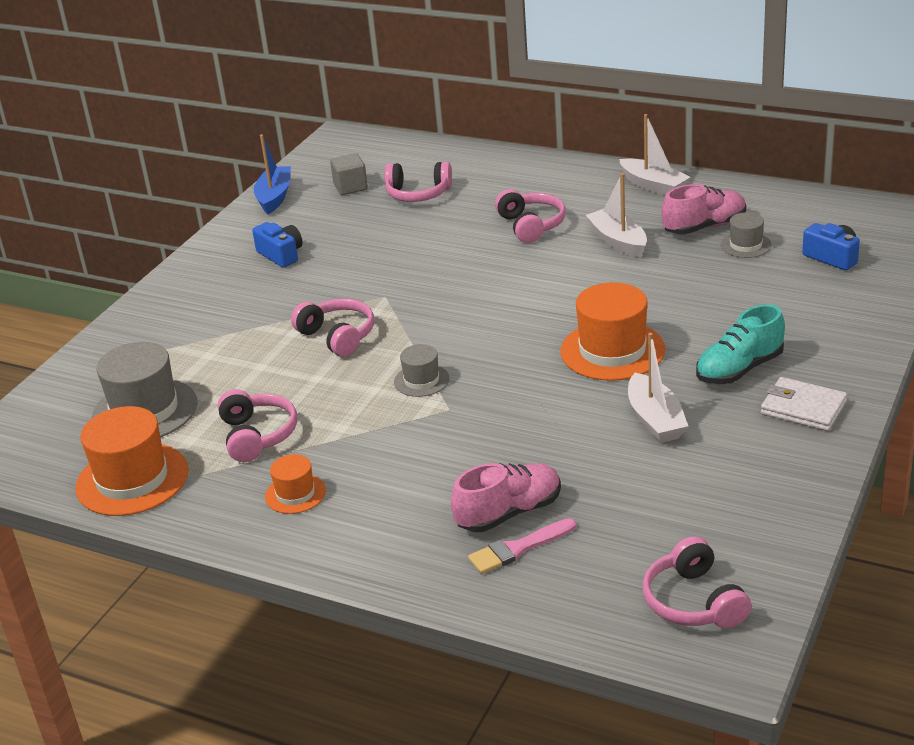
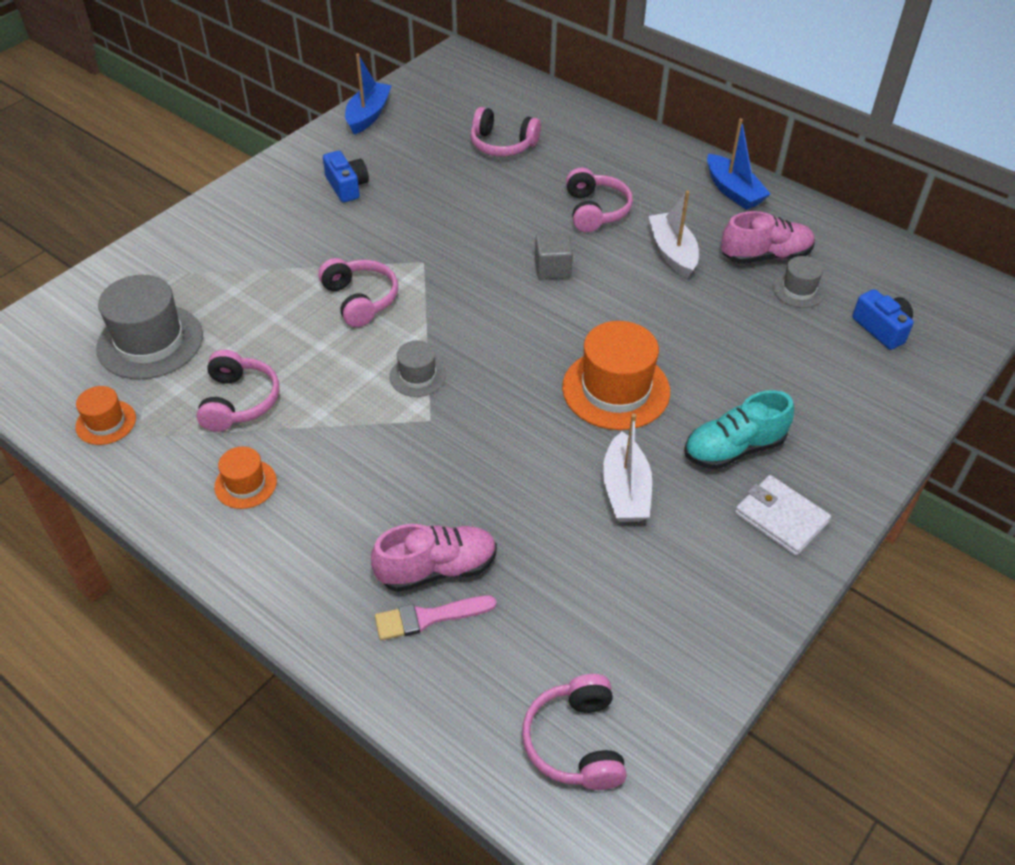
camera: 10 degrees right, 15 degrees up
(132, 479) = (106, 422): orange hat -> orange hat, size x0.53
(350, 187) = (442, 121): grey cube -> grey cube (552, 269)
(653, 186) = (733, 191): white boat -> blue boat

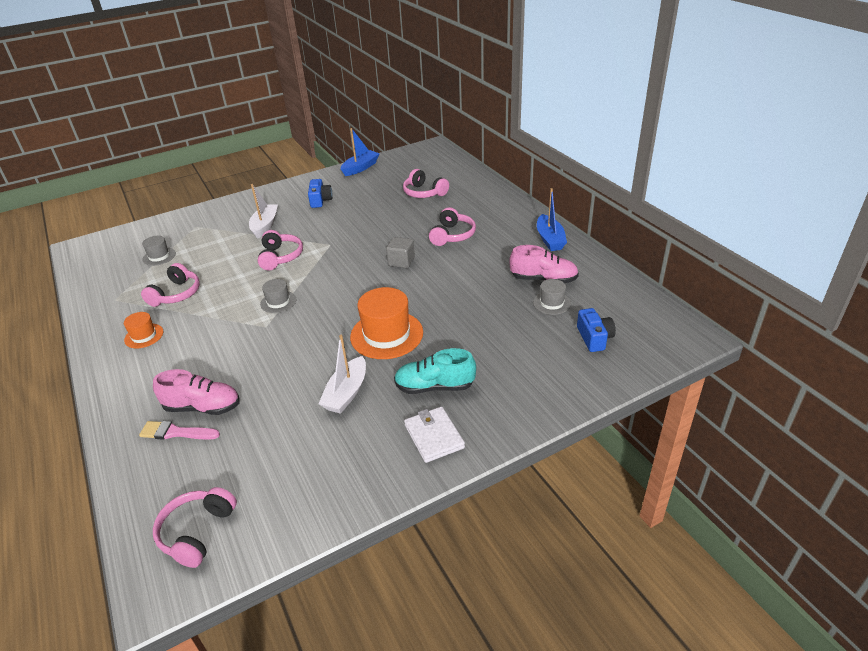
camera: 25 degrees right, 10 degrees down
(106, 422) = (105, 290): orange hat -> none
(150, 342) = (159, 256): grey hat -> grey hat, size x0.53
(672, 252) = (483, 266): white boat -> white boat (265, 226)

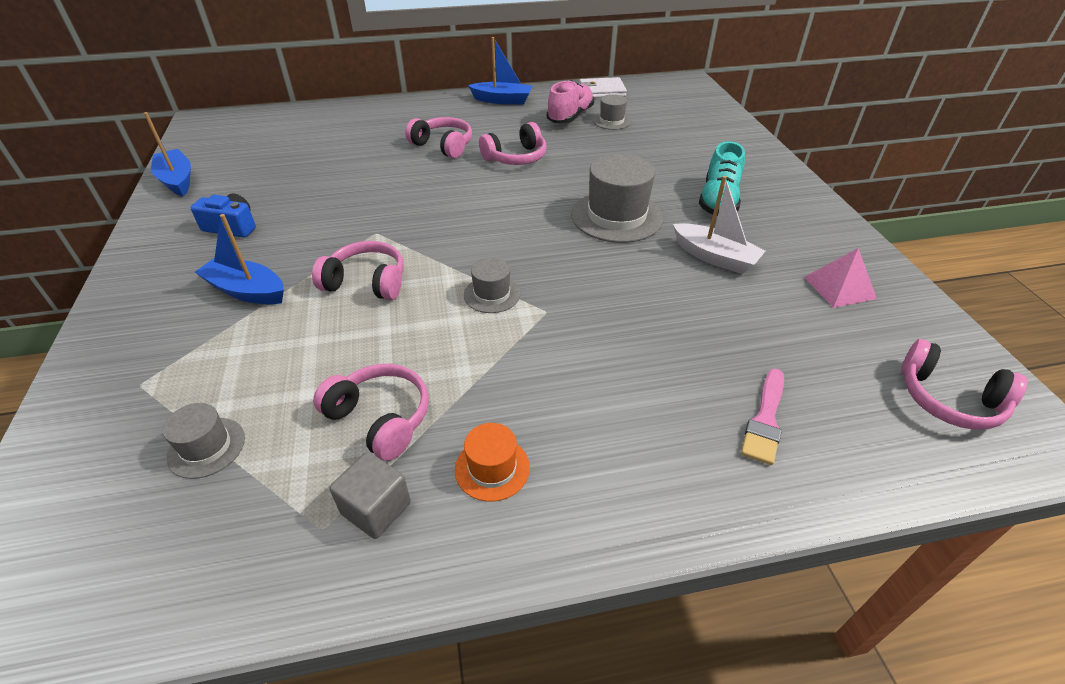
camera: 75 degrees left, 5 degrees up
(203, 407) = (714, 387): pink shoe -> none
(265, 226) = (247, 291): white boat -> blue boat
(323, 469) = (839, 287): none -> pink pyramid
(386, 334) = (616, 216): orange hat -> grey hat
(401, 261) = (470, 185): grey cube -> grey cube (376, 508)
(424, 193) = (320, 146): pink headphones -> pink headphones (516, 158)
(434, 436) = (793, 213): white wallet -> white wallet (602, 91)
(594, 338) = (673, 115): blue camera -> none

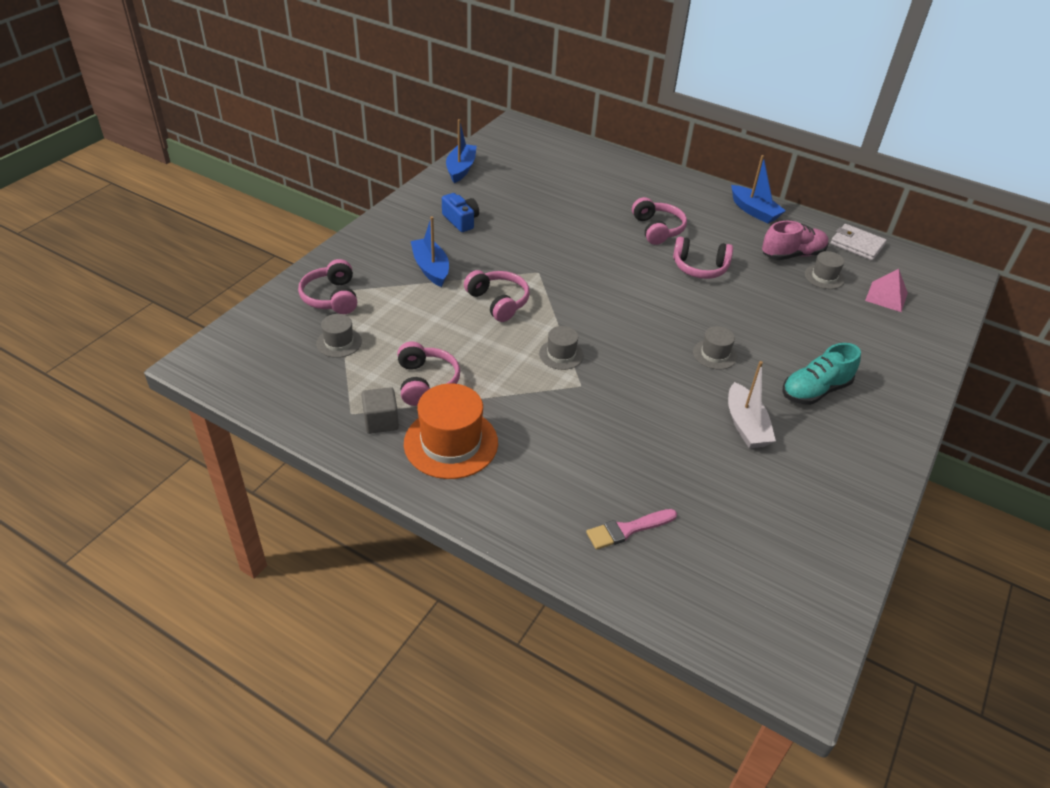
camera: 40 degrees right, 0 degrees up
(492, 468) = (451, 443): orange hat -> orange hat, size x1.89
(616, 216) = (714, 354): grey hat -> grey hat, size x0.53
(839, 287) = (810, 504): pink pyramid -> pink pyramid (886, 296)
(948, 399) = (769, 609): pink headphones -> pink headphones (331, 297)

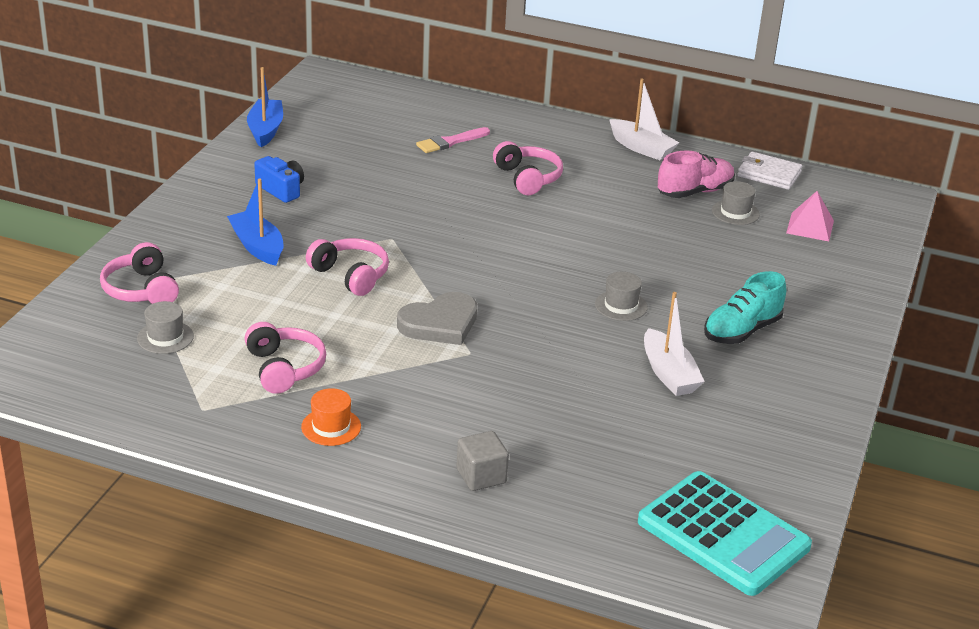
camera: 10 degrees left, 10 degrees down
(381, 421) = (241, 414): grey cube -> grey cube (481, 476)
(451, 443) = (331, 427): orange hat -> orange hat, size x0.53
(561, 354) = (440, 323): grey hat -> grey heart
(627, 529) = (554, 488): pink brush -> pink brush (450, 142)
(700, 268) = (587, 216): pink headphones -> none
(754, 211) = (641, 148): blue boat -> white boat
(771, 599) = (723, 534): none -> turquoise calculator

